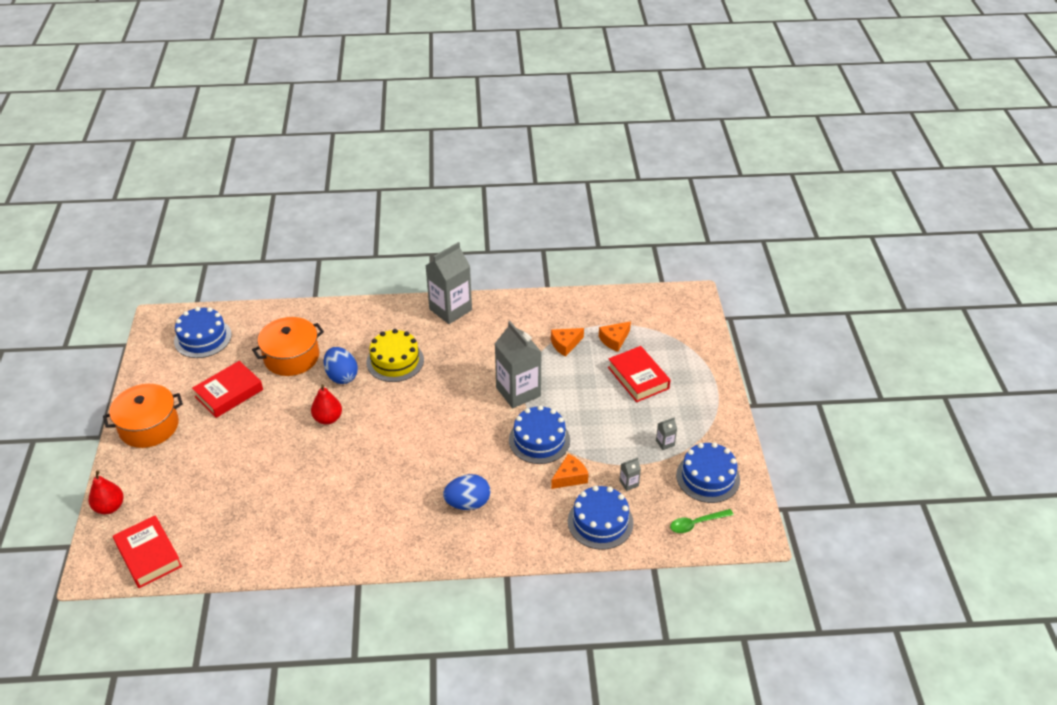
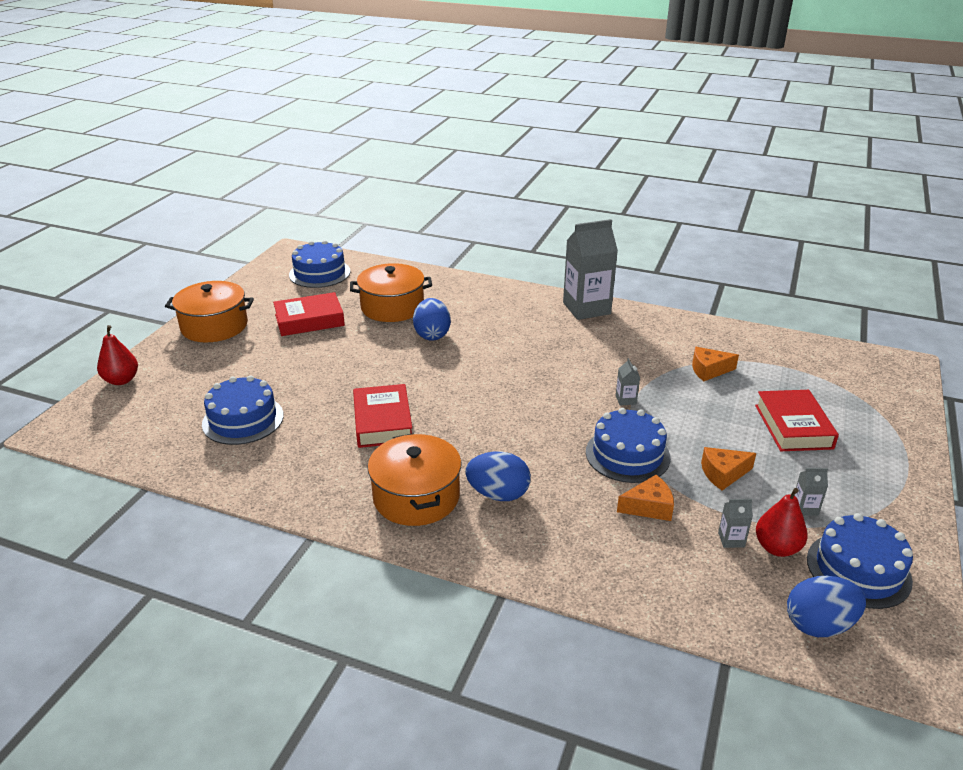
camera: 25 degrees right, 10 degrees down
(149, 555) = (118, 433): red book -> red book (383, 422)
(328, 418) = (391, 366): red pear -> red pear (777, 548)
(395, 361) = (497, 336): yellow cake -> none
(413, 526) = (416, 497): none -> orange pot
(518, 392) = (625, 400): grey carton -> grey carton, size x0.40
(600, 522) = (667, 573): blue cake -> blue cake (243, 419)
(614, 340) = (776, 381): orange cheese -> orange cheese (723, 474)
(696, 523) = (819, 625): green spoon -> blue egg

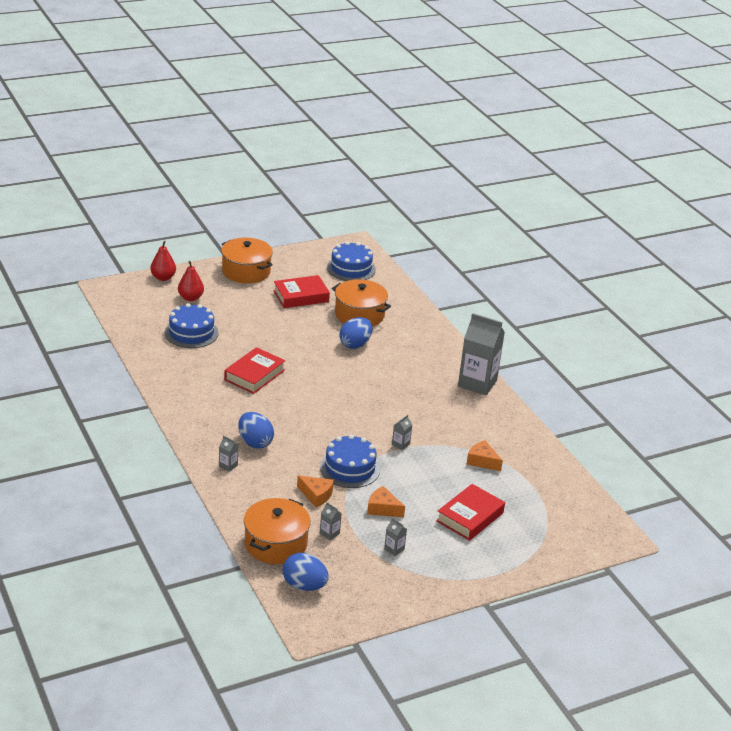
camera: 40 degrees right, 0 degrees up
(309, 320) = (301, 296): red book -> red book turned 45 degrees counterclockwise
(416, 497) = (216, 419): orange pot -> orange pot (275, 543)
(514, 543) = (228, 465): none -> grey carton
(777, 548) = (345, 551): red pear -> red pear (190, 298)
(858, 569) = (366, 585): blue cake -> none

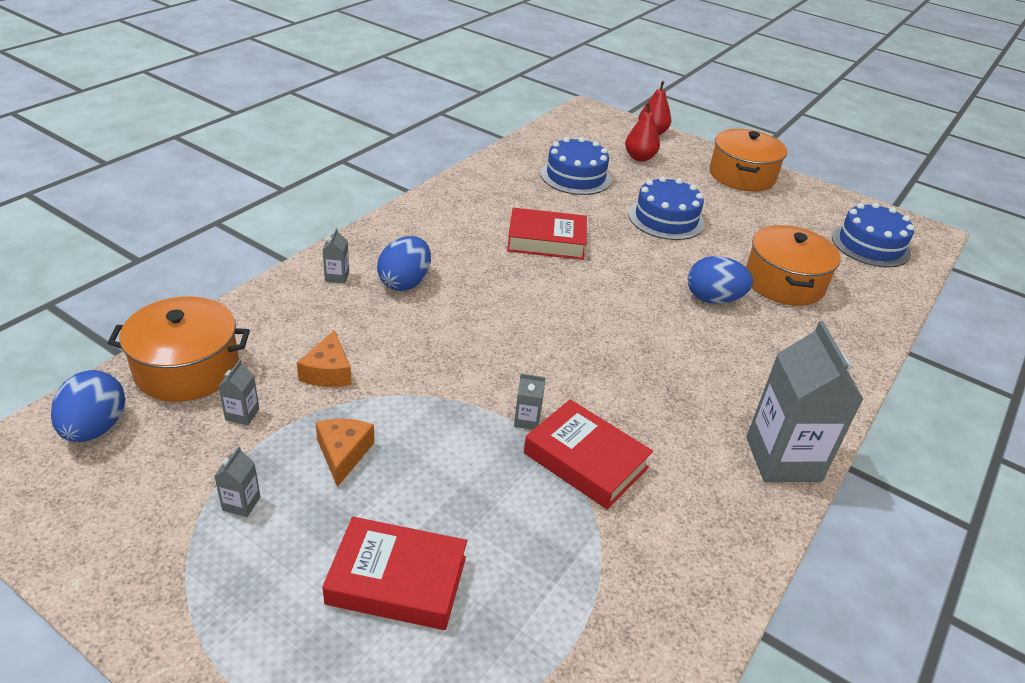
camera: 60 degrees right, 5 degrees up
(301, 296) = (752, 226): red book -> red book (585, 460)
(350, 468) = (419, 385): blue cake -> blue cake (666, 219)
(482, 461) = (575, 541): orange cheese -> none

